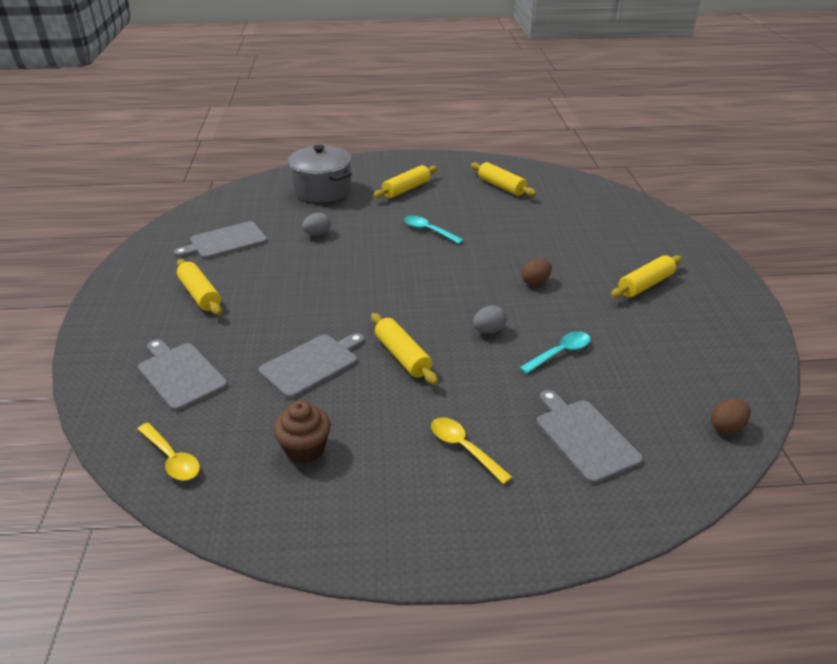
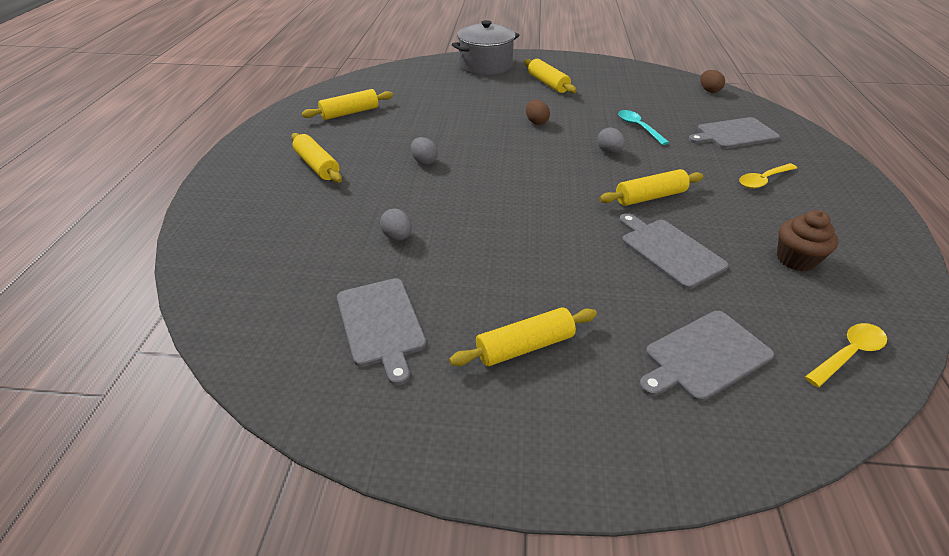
camera: 80 degrees left, 5 degrees up
(322, 190) = (273, 227): grey pot -> grey pot (485, 65)
(429, 231) = (424, 161): turquoise spoon -> grey egg

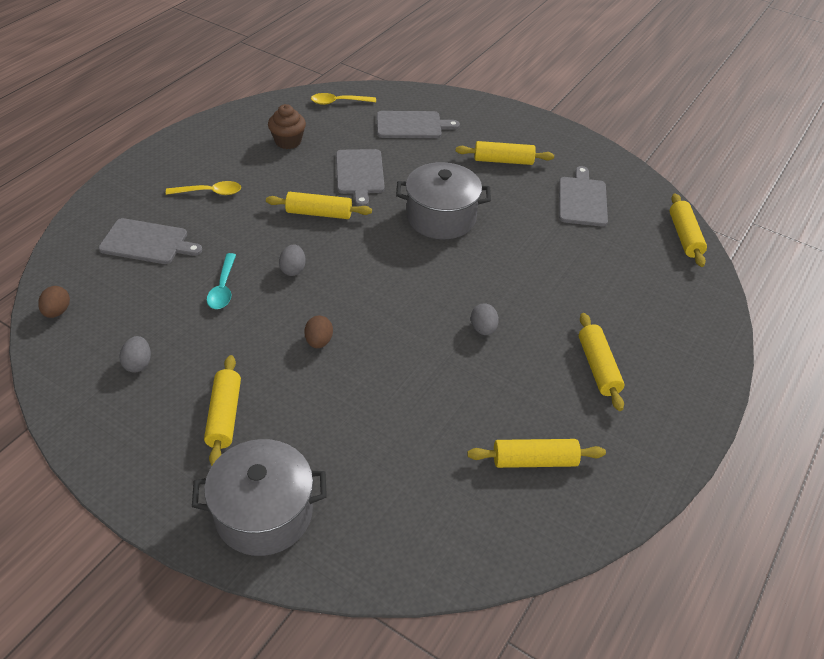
camera: 155 degrees left, 5 degrees up
(224, 321) = (684, 236): none -> yellow rolling pin
(397, 237) = (547, 254): grey egg -> grey egg (138, 363)
(534, 235) = (441, 217): none -> grey pot

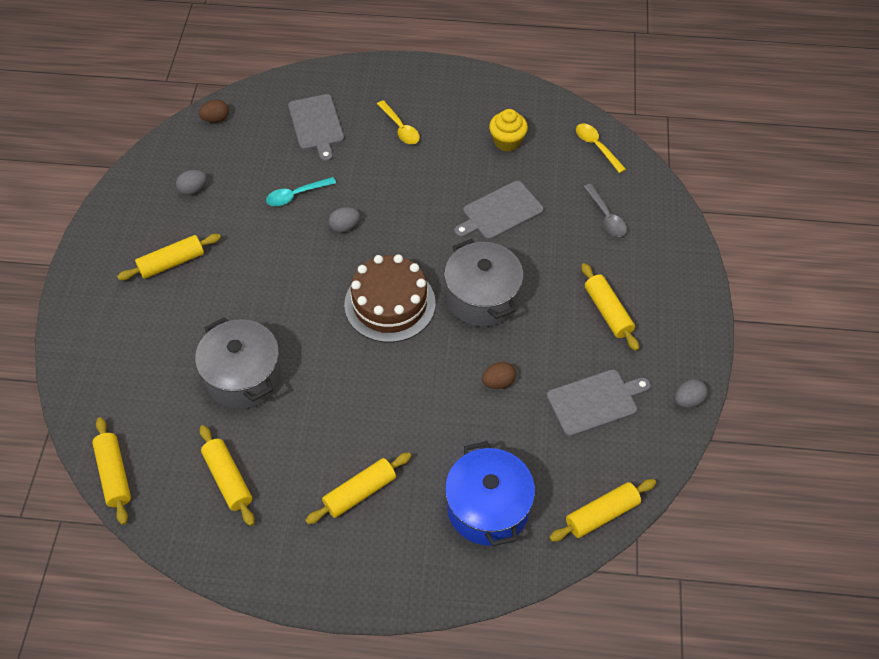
camera: 65 degrees right, 10 degrees up
(264, 513) = (100, 328): grey pot -> grey pot (244, 377)
(288, 141) = (507, 141): brown cupcake -> yellow cupcake
(319, 213) = (425, 210): yellow rolling pin -> yellow rolling pin (114, 474)
(319, 341) = (275, 282): brown egg -> brown egg (498, 382)
(406, 273) = (390, 303): none -> brown cake
(412, 125) = (606, 216): grey cutting board -> grey spoon
(483, 329) = (356, 387): grey egg -> grey egg (688, 400)
(651, 294) = (488, 508): none -> blue pot

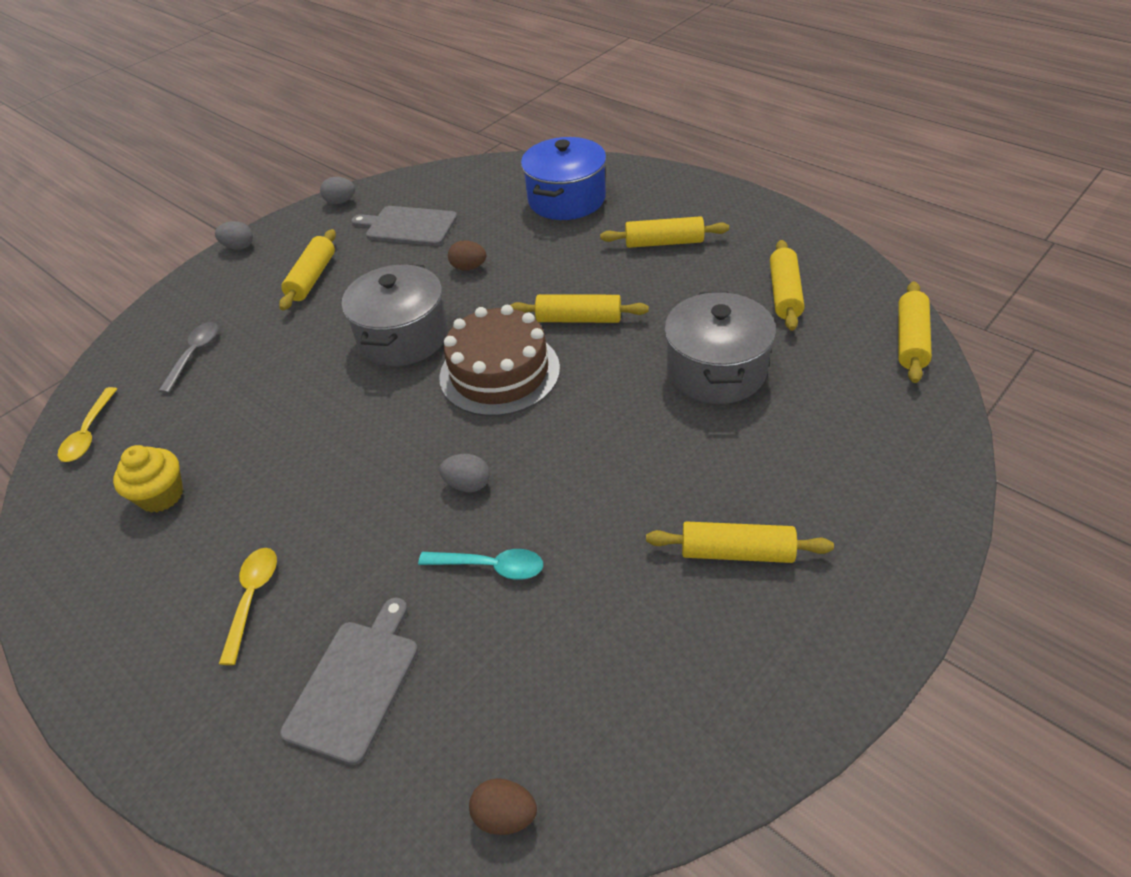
camera: 140 degrees left, 10 degrees down
(193, 189) = (637, 668): grey egg -> grey egg (239, 247)
(500, 212) = (282, 412): grey cutting board -> none
(601, 514) = (488, 170): yellow rolling pin -> yellow rolling pin (579, 319)

